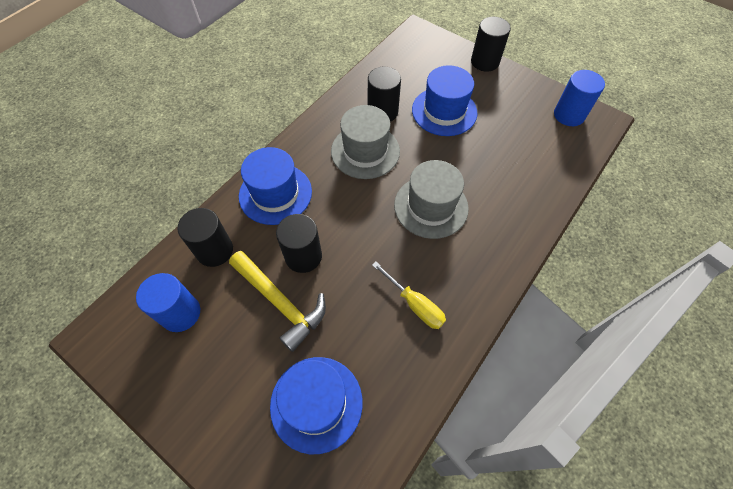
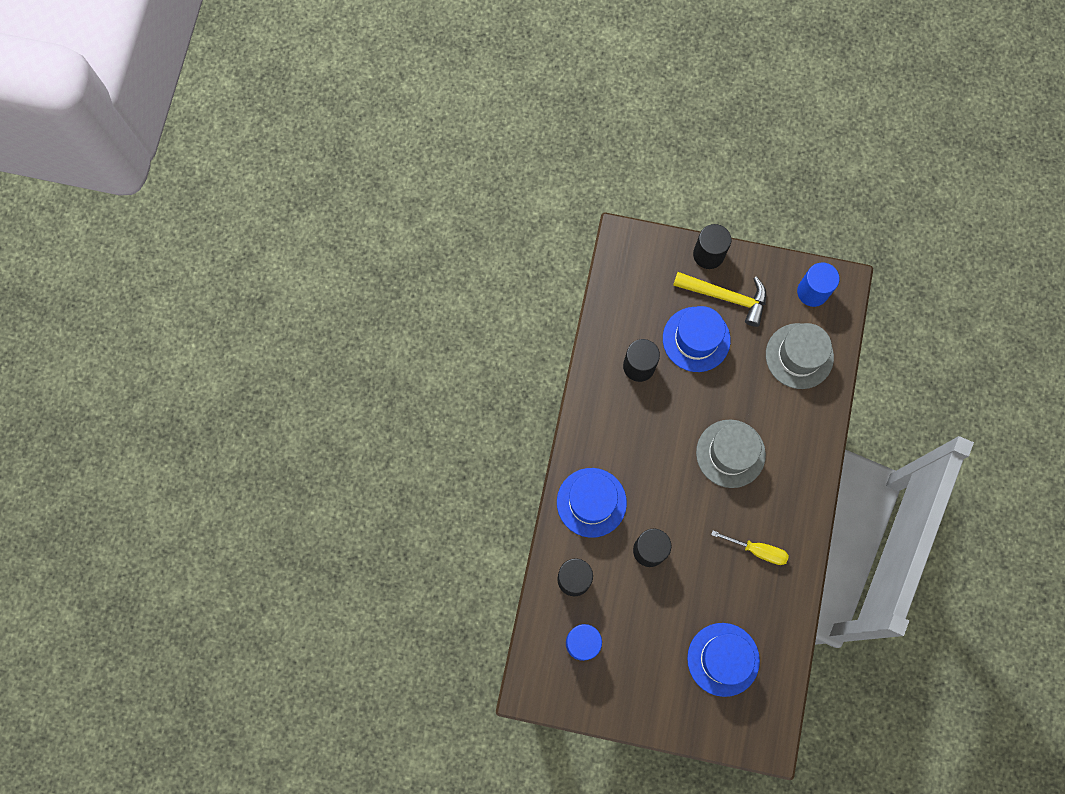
camera: 25 degrees left, 15 degrees up
(280, 302) = (654, 598): yellow hammer -> yellow hammer (726, 297)
(365, 151) = (646, 420): grey hat -> grey hat (799, 356)

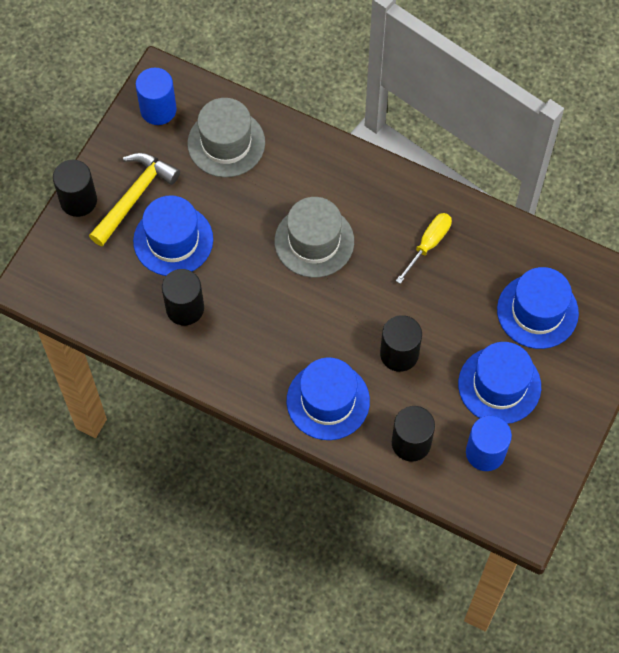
camera: 75 degrees left, 10 degrees down
(645, 641) = (499, 385): none -> blue hat

